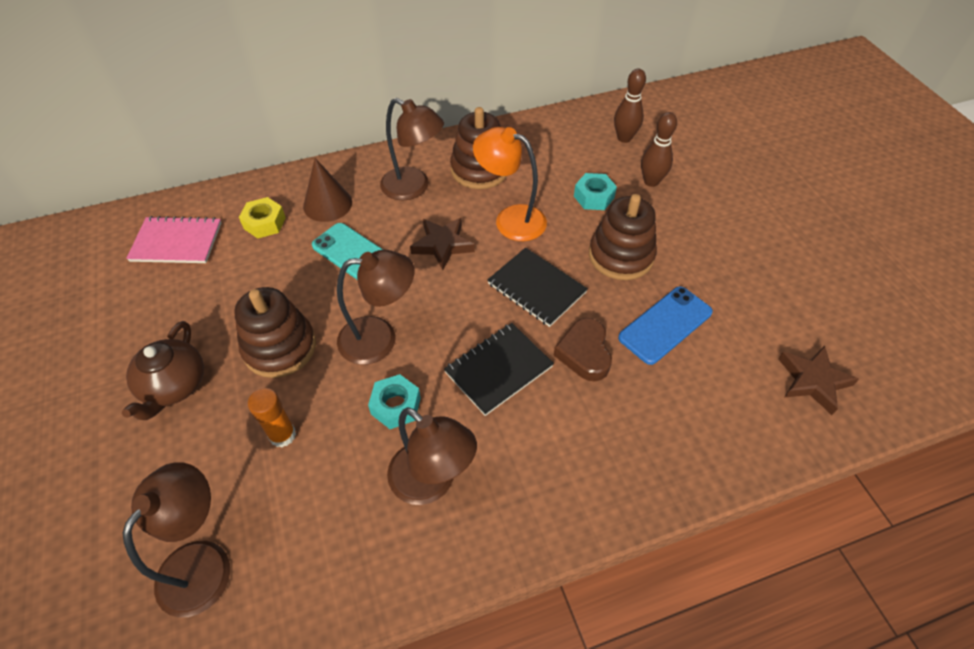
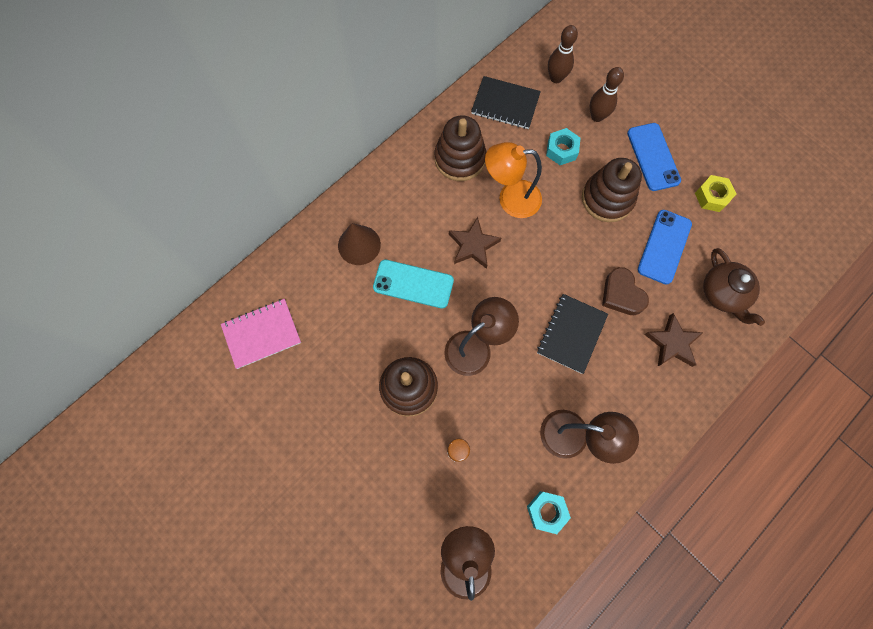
camera: 25 degrees left, 20 degrees up
(174, 386) = (354, 452): brown teapot -> brown teapot (723, 294)
(264, 223) = (321, 285): yellow nut -> yellow nut (712, 196)
(396, 406) = (519, 394): turquoise nut -> turquoise nut (546, 511)
(414, 188) = (418, 199): brown lamp -> none
(536, 288) = (562, 254): black notebook -> black notebook (505, 104)
(697, 236) = (653, 157): none -> blue phone
(812, 381) = (774, 250): brown star -> brown star (672, 343)

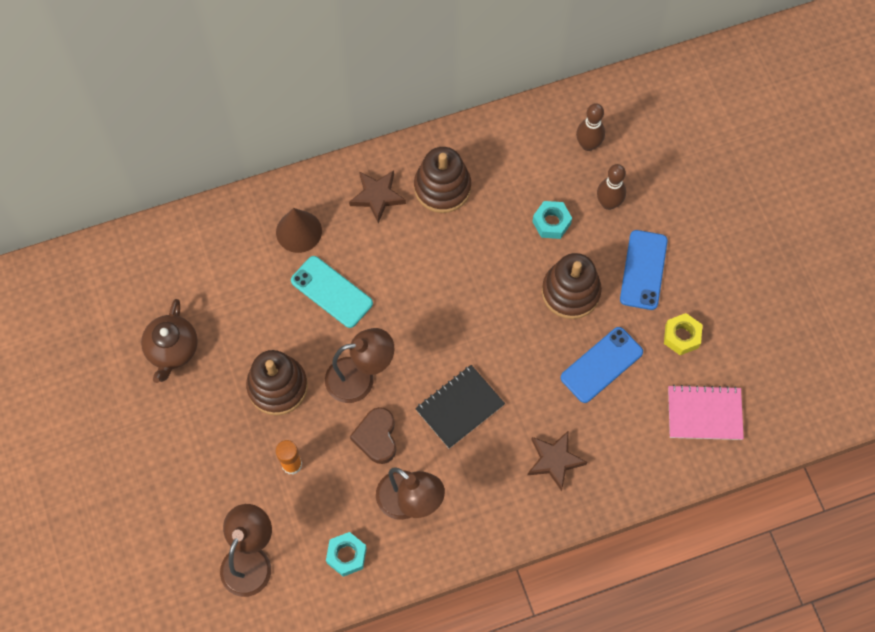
camera: 25 degrees right, 5 degrees down
(262, 334) = (166, 276): pink notebook -> pink notebook (704, 413)
(473, 245) = (409, 280): brown star -> brown star (377, 196)
(505, 104) = (519, 150): black notebook -> none
(510, 199) = (471, 250): orange lamp -> none
(621, 294) = (531, 392): brown heart -> brown heart (376, 437)
(723, 294) = (634, 437): brown teapot -> brown teapot (172, 349)

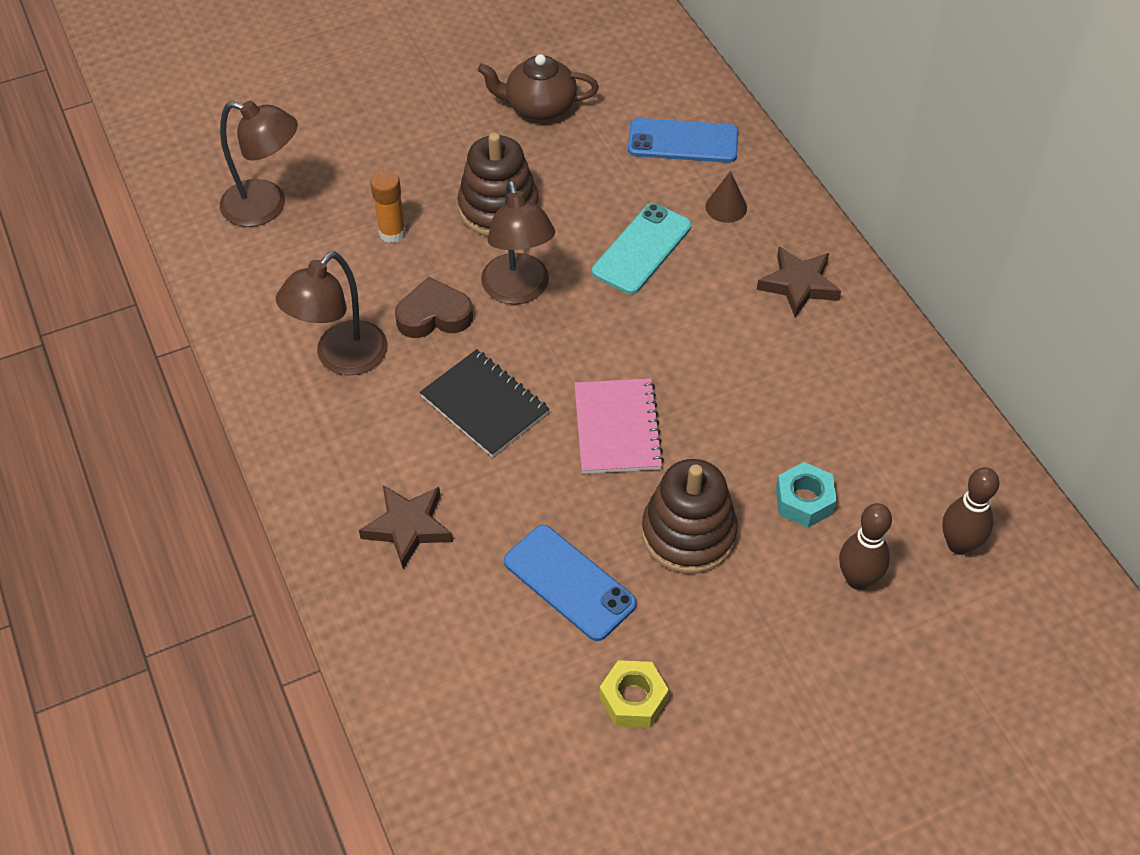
camera: 85 degrees right, 15 degrees down
(299, 231) = (726, 207): brown cone -> brown cone, size x0.65
(346, 555) = (269, 299): turquoise nut -> none
(442, 187) = (831, 358): brown stacking toy -> none
(643, 270) = (745, 636): blue phone -> blue phone (683, 141)
(704, 413) = (498, 739): pink notebook -> pink notebook (617, 428)

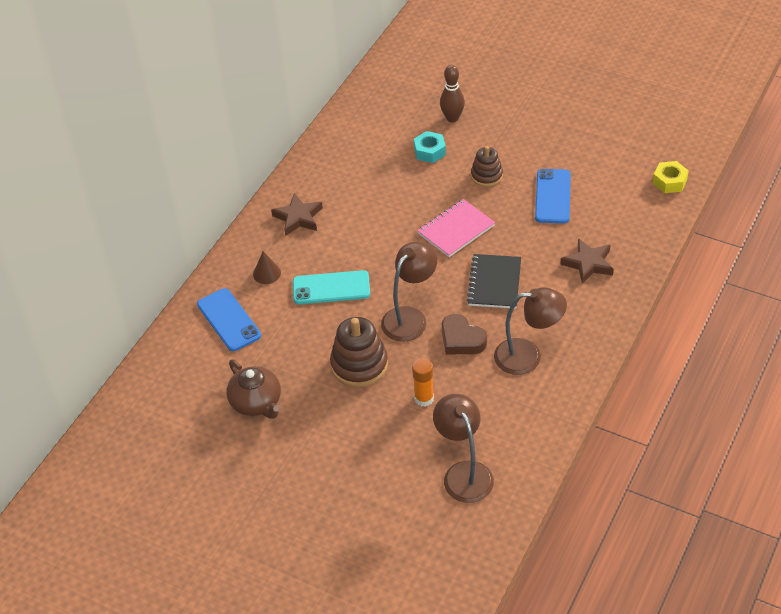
camera: 125 degrees left, 5 degrees down
(633, 699) = (581, 148): yellow nut -> yellow nut (669, 181)
(688, 533) = (486, 176): brown stacking toy -> brown stacking toy, size x0.62
(959, 544) = (402, 100): brown bowling pin -> none

